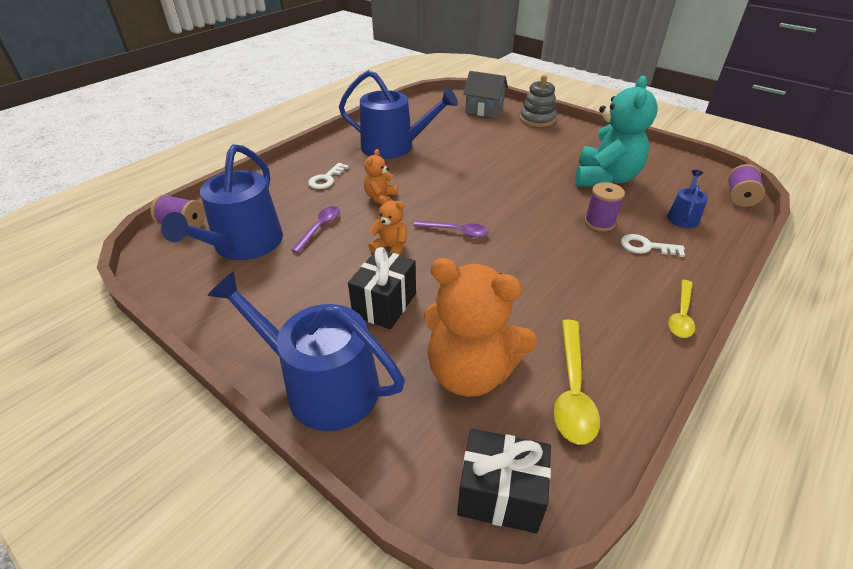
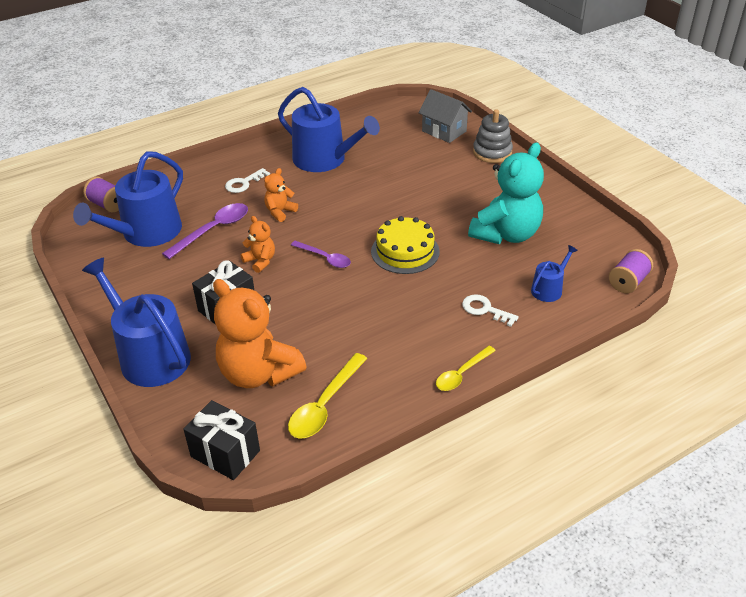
camera: 20 degrees right, 0 degrees up
(320, 228) = (213, 230): purple spoon -> purple spoon, size x1.50
(529, 210) = (405, 251): none -> yellow cake
(599, 222) = (461, 277): purple spool -> none

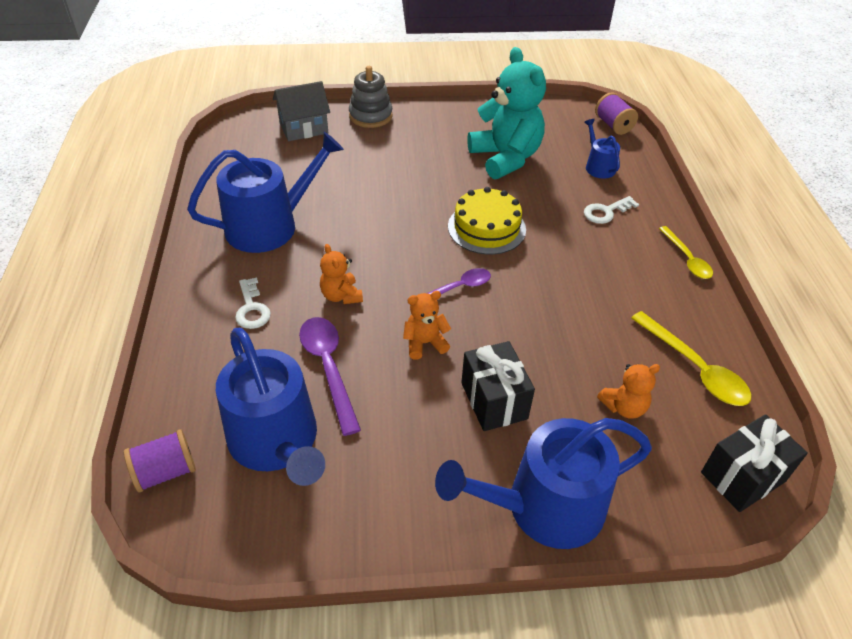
camera: 65 degrees left, 5 degrees up
(258, 373) = (624, 407): orange teddy bear -> orange teddy bear, size x0.47

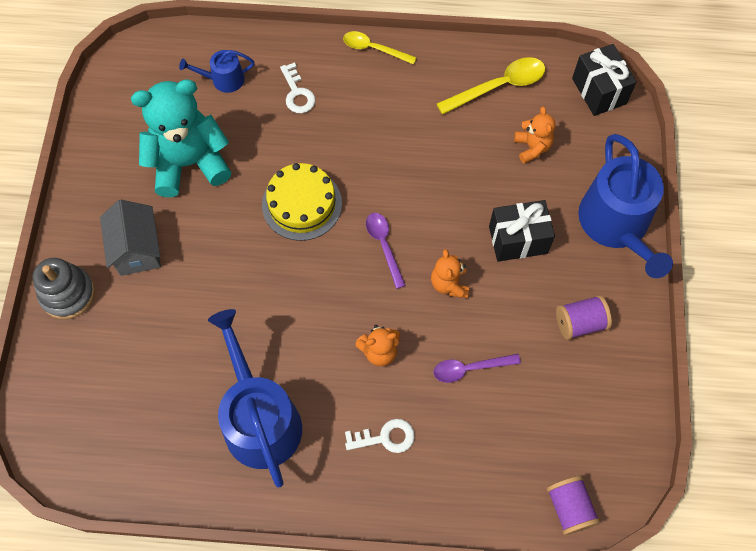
camera: 80 degrees left, 20 degrees up
(277, 442) = (545, 415): blue watering can -> none
(304, 128) = (75, 375): grey house -> grey house (137, 249)
(328, 368) = (469, 368): purple spoon -> purple spoon, size x0.67
(613, 125) = (153, 45): purple spool -> purple spool (580, 323)
(687, 259) = (374, 49): yellow spoon -> yellow spoon turned 150 degrees counterclockwise

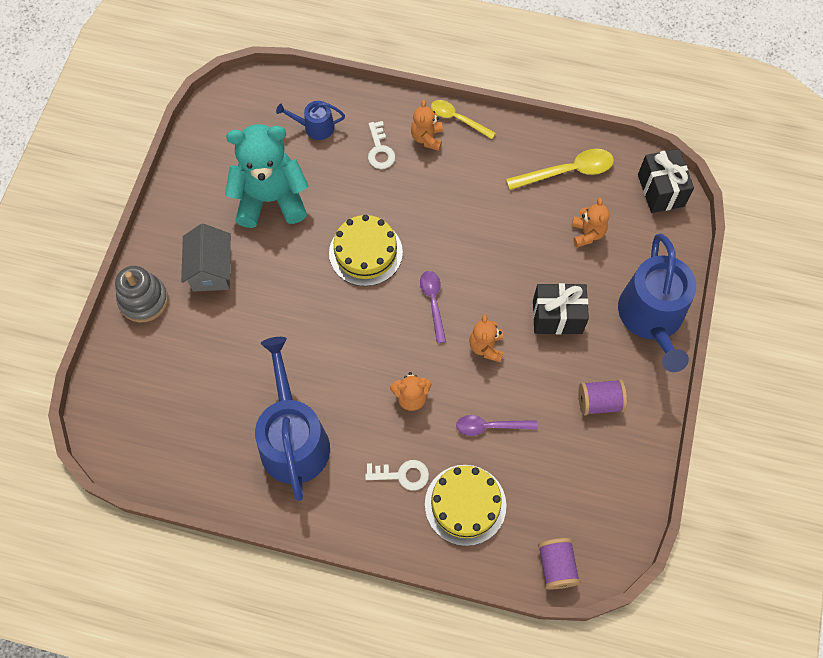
camera: 10 degrees right, 0 degrees up
(345, 73) = (427, 138): none -> orange teddy bear
(459, 458) = (465, 504): none -> yellow cake

